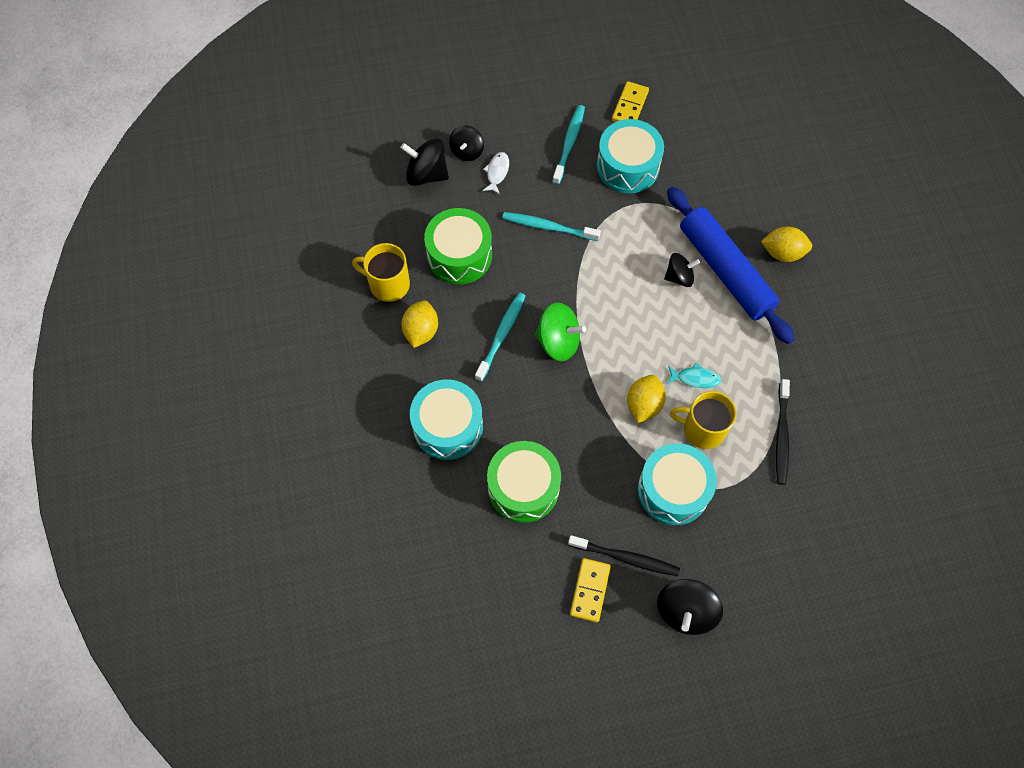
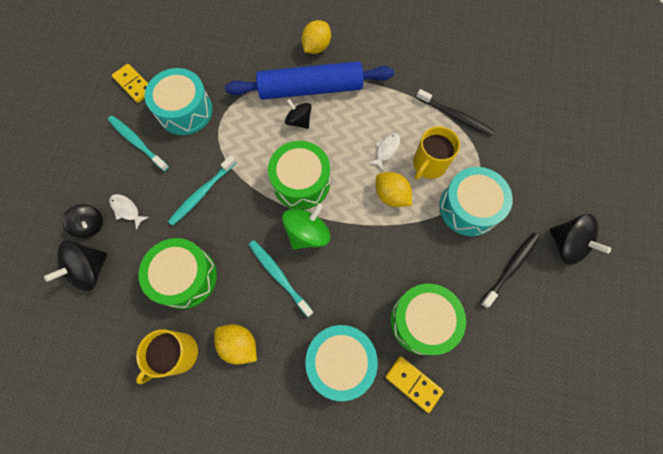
camera: 65 degrees left, 5 degrees up
(590, 590) = (528, 308): yellow domino -> yellow domino (413, 383)
(610, 311) = (301, 182): none -> green drum
(679, 277) = (299, 121): black spinning top -> black spinning top turned 60 degrees counterclockwise
(695, 378) = (386, 150): turquoise fish -> white fish

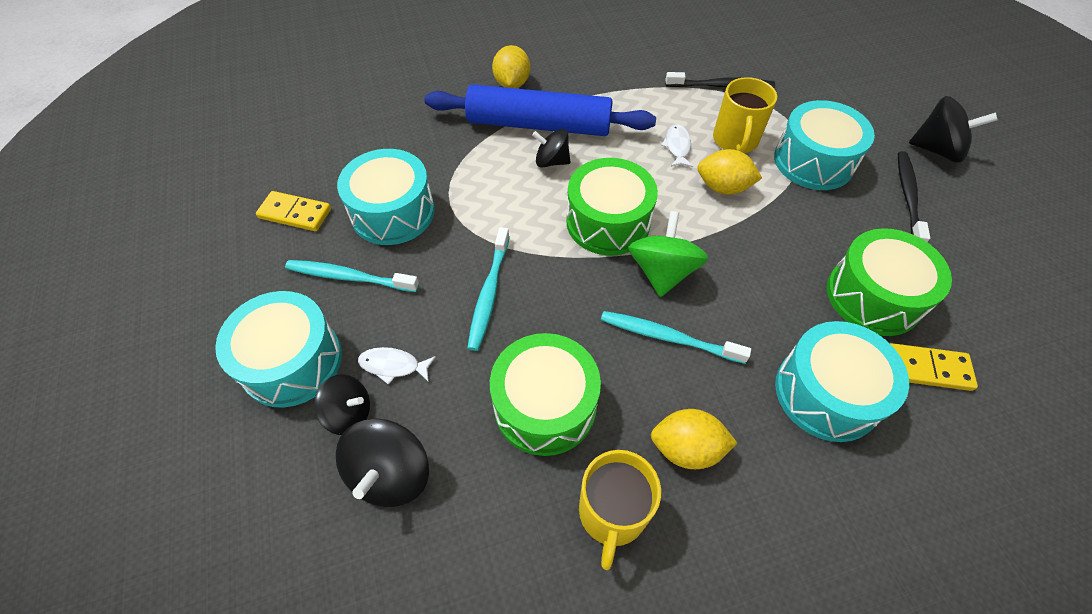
camera: 30 degrees left, 15 degrees down
(81, 179) = (292, 361): none -> turquoise drum
(310, 89) = (539, 125): blue rolling pin -> blue rolling pin turned 45 degrees clockwise

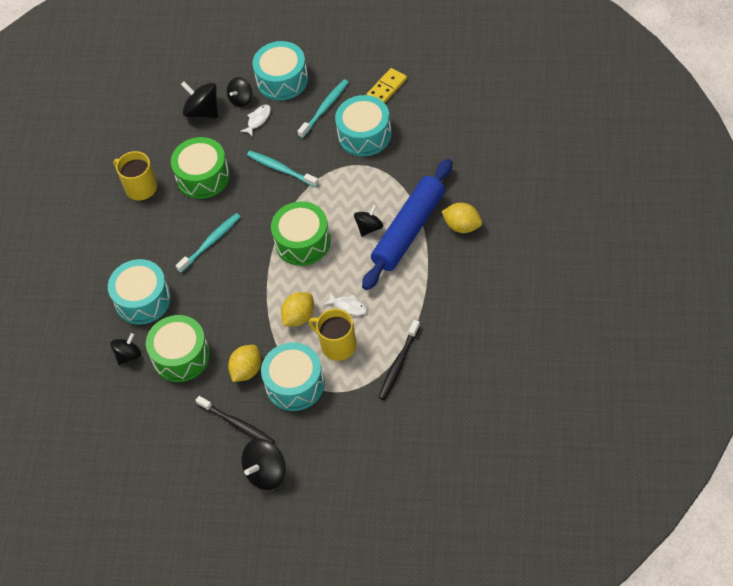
camera: 120 degrees right, 0 degrees up
(662, 272) = (252, 256): green spinning top -> none
(686, 448) = (151, 227): yellow lemon -> yellow lemon (247, 370)
(927, 368) = (128, 355): yellow domino -> black spinning top

